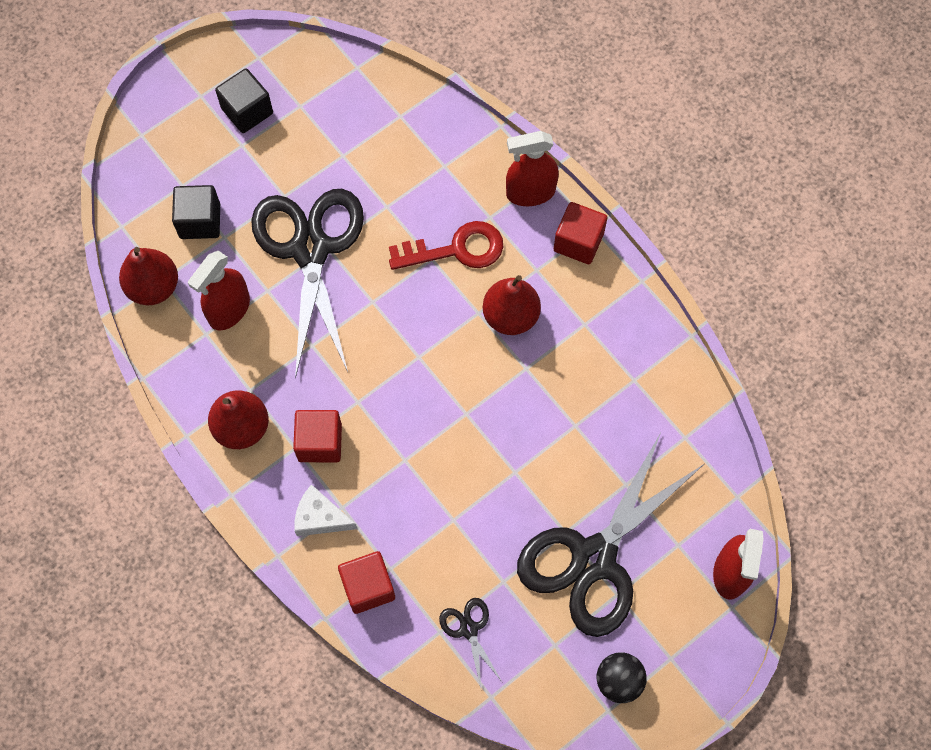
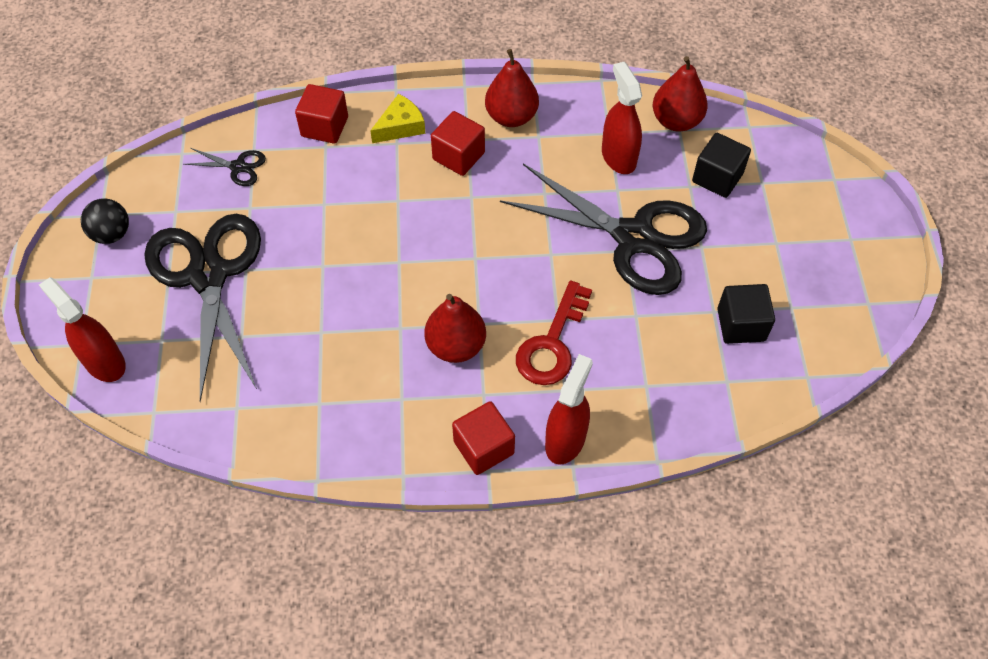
camera: 125 degrees right, 10 degrees down
(247, 111) = (811, 264): black cube -> black cube (741, 325)
(320, 517) = (400, 126): white cheese -> yellow cheese

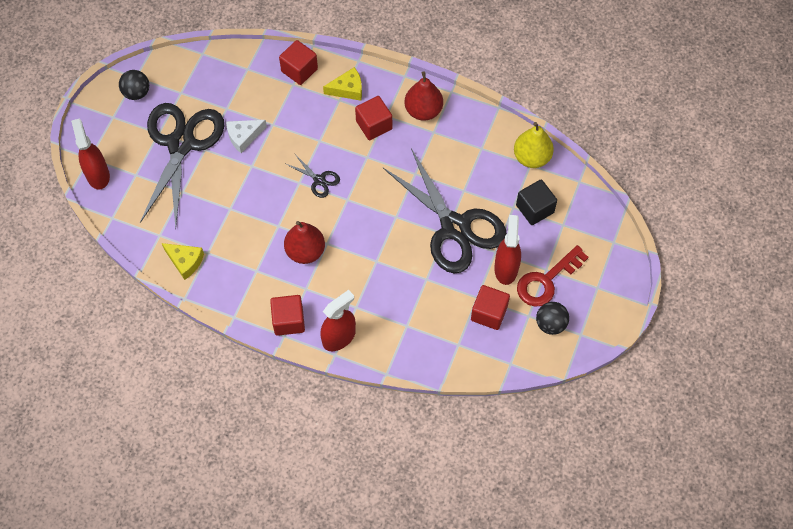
camera: 25 degrees right, 5 degrees up
(238, 167) = (232, 77): black scissors -> black scissors (319, 180)
(292, 233) = (244, 136): none -> white cheese
(292, 428) = (185, 261): none -> yellow cheese
(552, 343) = (364, 274): red key -> red key (546, 280)
(618, 157) = (478, 168): red spray bottle -> red spray bottle (506, 268)
(676, 121) = (532, 157): red pear -> yellow pear
(741, 325) = (489, 313): black cube -> red cube
(824, 306) = (550, 324): none -> black ball

